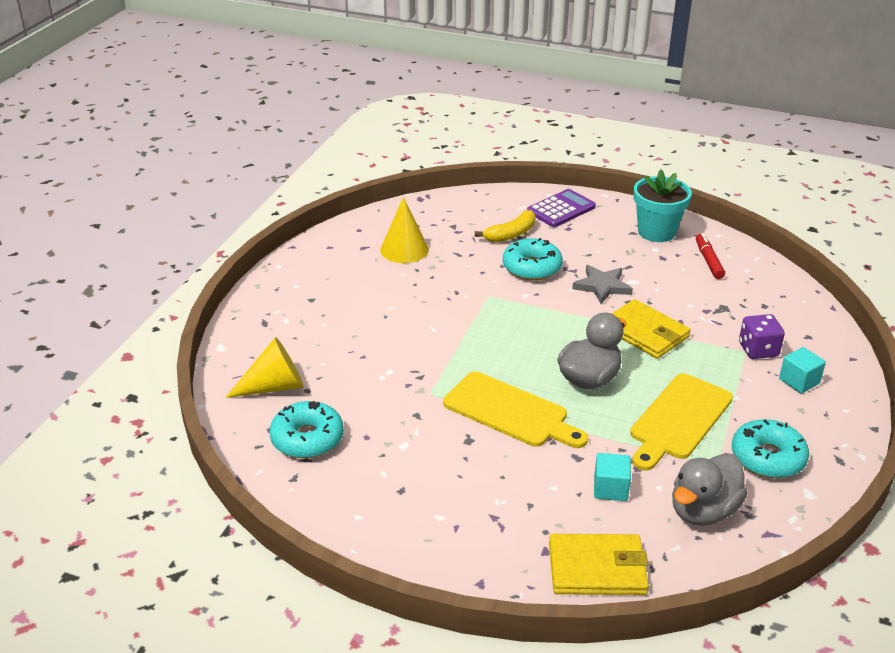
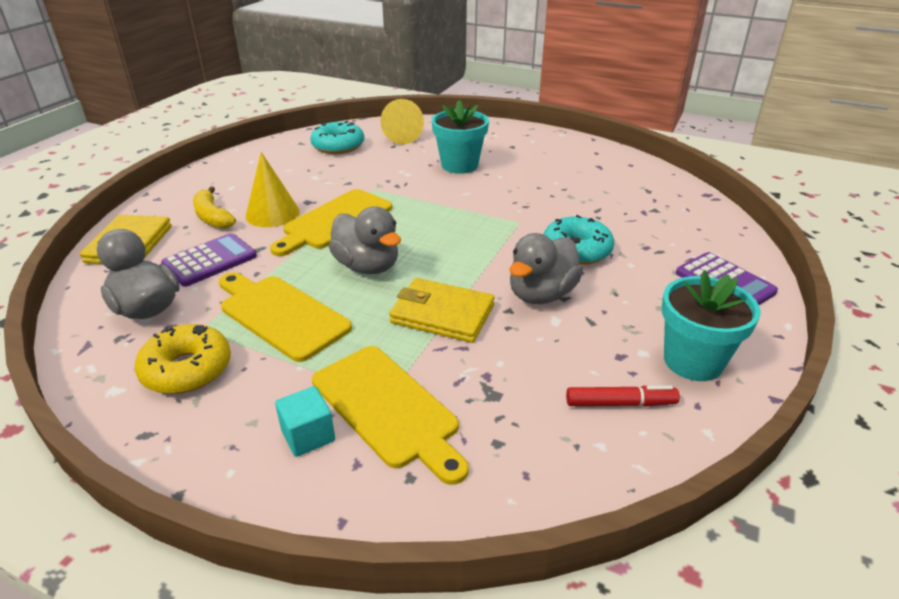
camera: 95 degrees right, 0 degrees up
(365, 335) = (459, 165): none -> turquoise flower pot
(404, 249) = (599, 184): yellow cone -> yellow cone (272, 213)
(511, 234) = (647, 242): yellow banana -> yellow banana (212, 217)
(602, 286) = (541, 294): grey star -> grey duck
(610, 488) = (210, 261): turquoise cube -> purple calculator
(645, 332) = (442, 314): yellow wallet -> yellow wallet turned 60 degrees clockwise
(758, 350) = (388, 409): purple dice -> yellow cutting board
(767, 458) = (187, 369): turquoise donut -> yellow donut

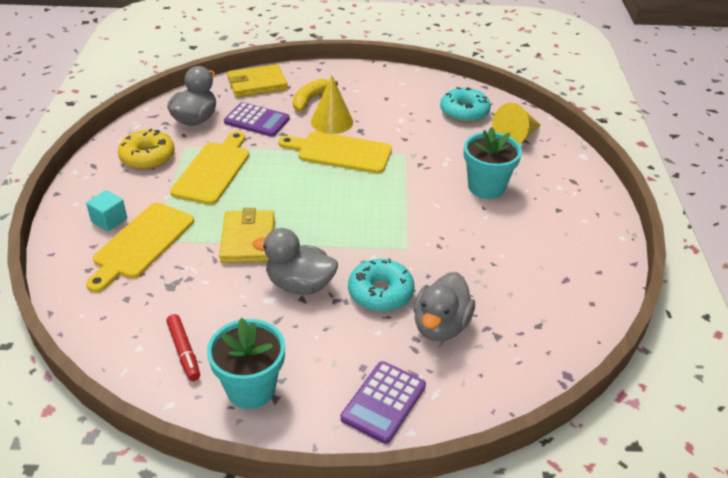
camera: 65 degrees right, 5 degrees up
(367, 266) = (288, 187): grey duck -> grey duck (440, 326)

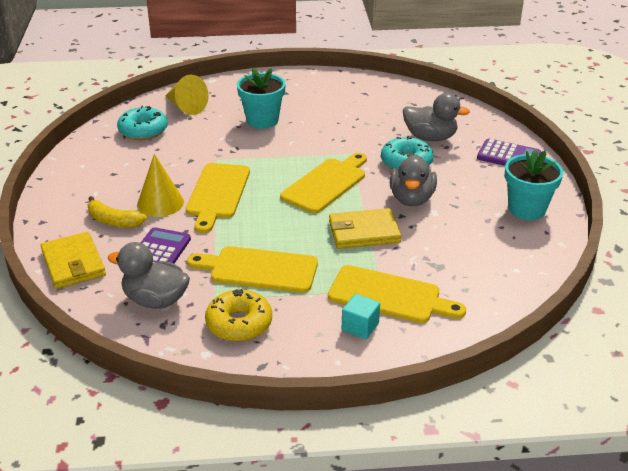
camera: 95 degrees left, 5 degrees down
(184, 351) = (508, 245): red marker -> none
(344, 223) = (326, 184): none -> yellow cutting board

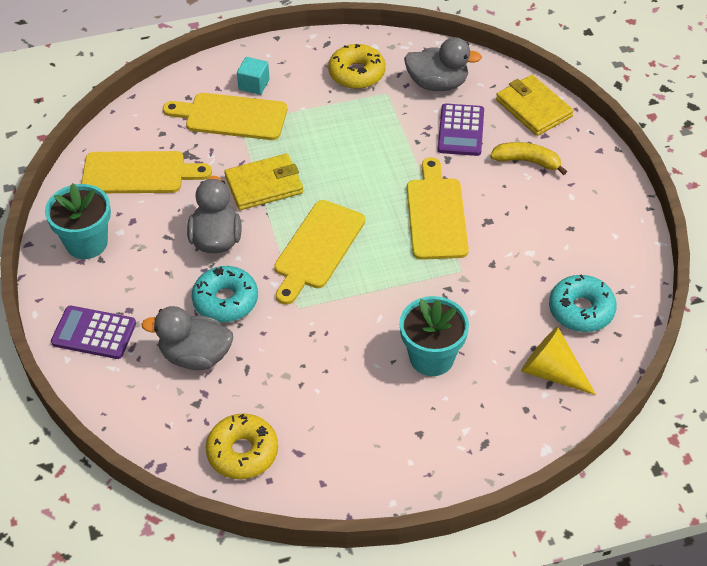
camera: 170 degrees right, 15 degrees up
(160, 203) = (492, 192): yellow cone -> none
(259, 269) = (357, 126): yellow cutting board -> yellow cutting board (139, 173)
(400, 96) = (242, 452): none -> yellow donut

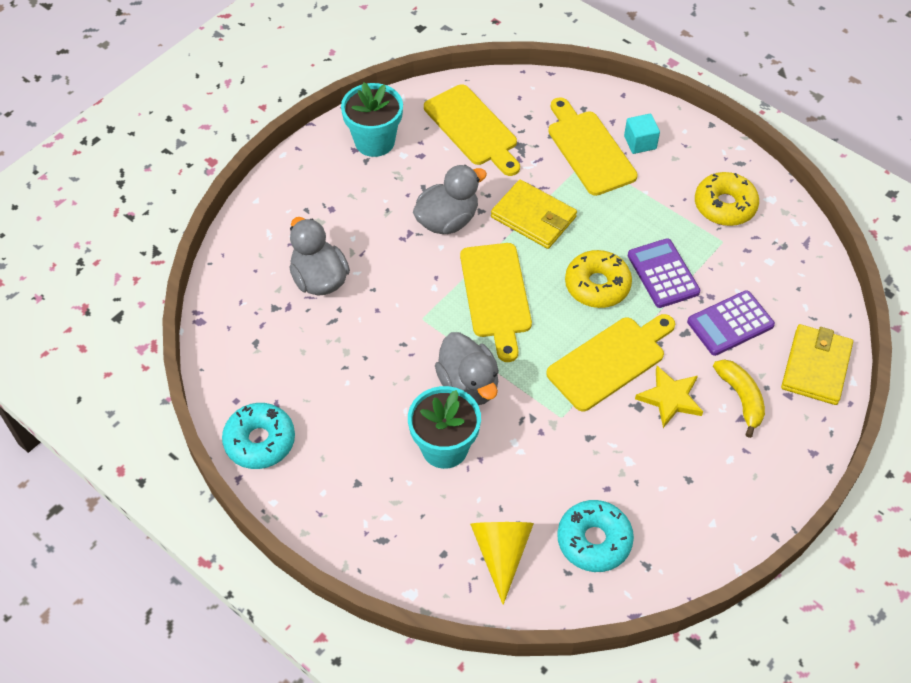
camera: 55 degrees right, 5 degrees up
(94, 333) = (292, 201): purple calculator -> purple calculator (663, 274)
(225, 301) = (389, 265): turquoise donut -> turquoise donut (260, 441)
(242, 452) = (249, 366): yellow donut -> yellow donut (597, 285)
(317, 248) = (496, 295): yellow cutting board -> yellow cutting board turned 90 degrees counterclockwise
(437, 84) = (772, 273): grey duck -> grey duck (468, 385)
(496, 199) = (670, 398): none -> yellow star

